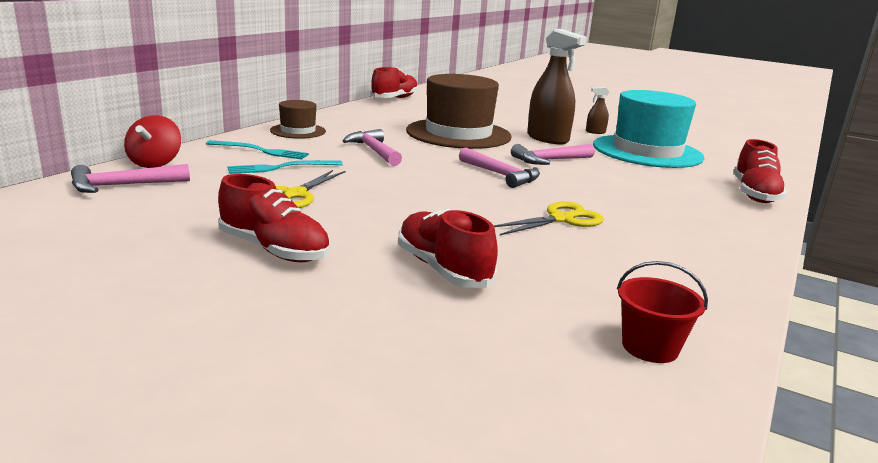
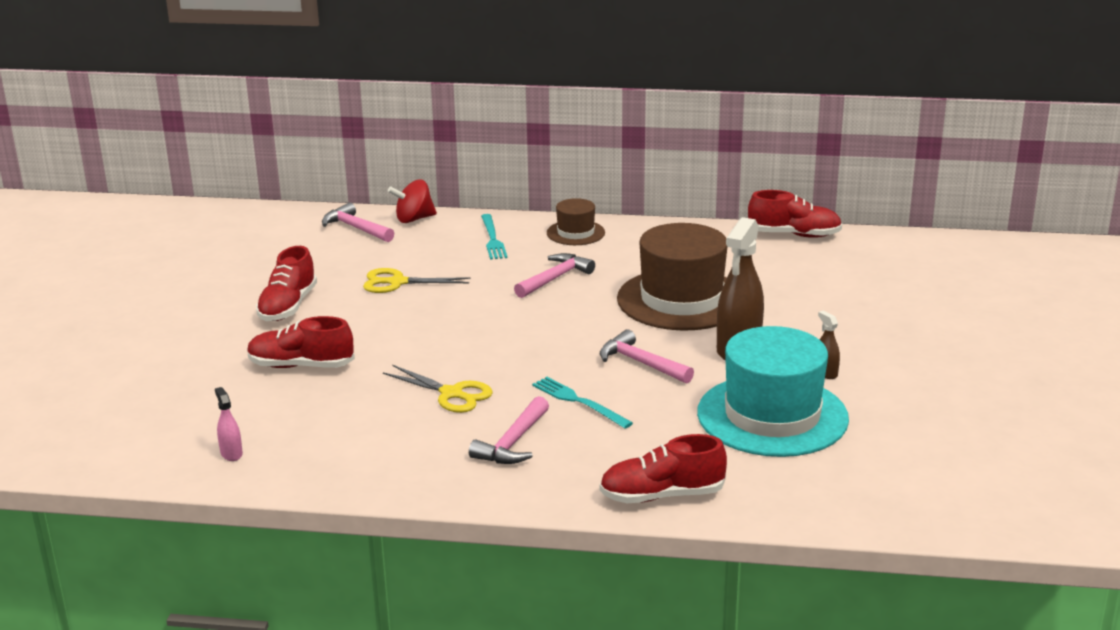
camera: 70 degrees right, 5 degrees up
(281, 168) = (457, 259): turquoise fork -> turquoise fork (579, 402)
(443, 269) = (301, 366): red shoe -> red shoe turned 120 degrees counterclockwise
(501, 175) = (552, 348): pink hammer -> pink hammer (513, 443)
(650, 347) = (231, 453): red bucket -> pink spray bottle

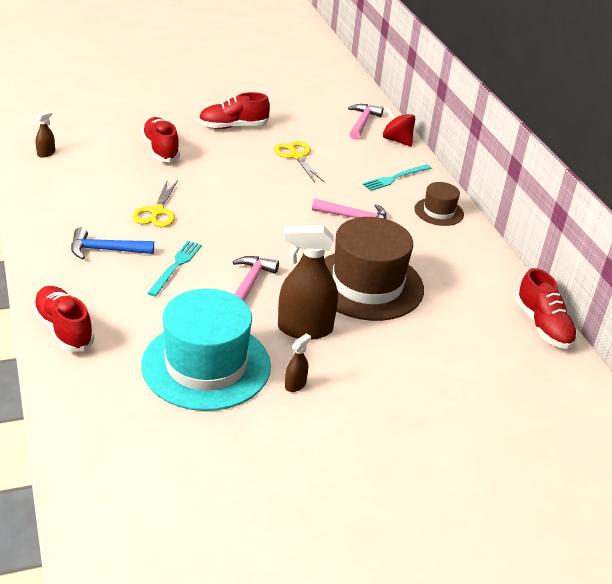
camera: 60 degrees right, 10 degrees up
(231, 453) = (46, 153): pink spray bottle -> brown spray bottle
(513, 443) = (105, 250): pink hammer -> blue hammer

